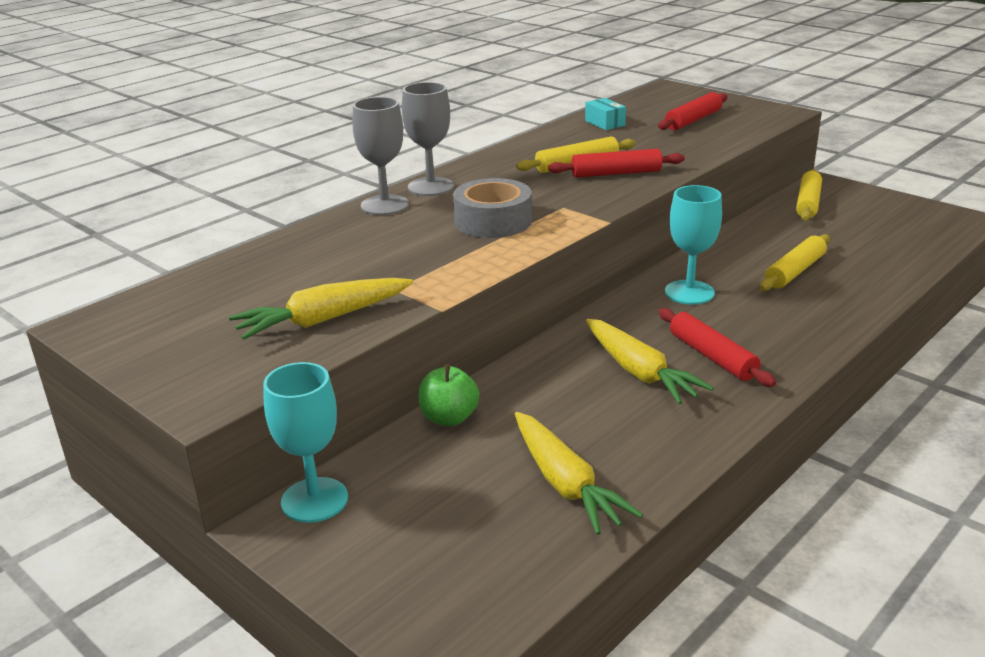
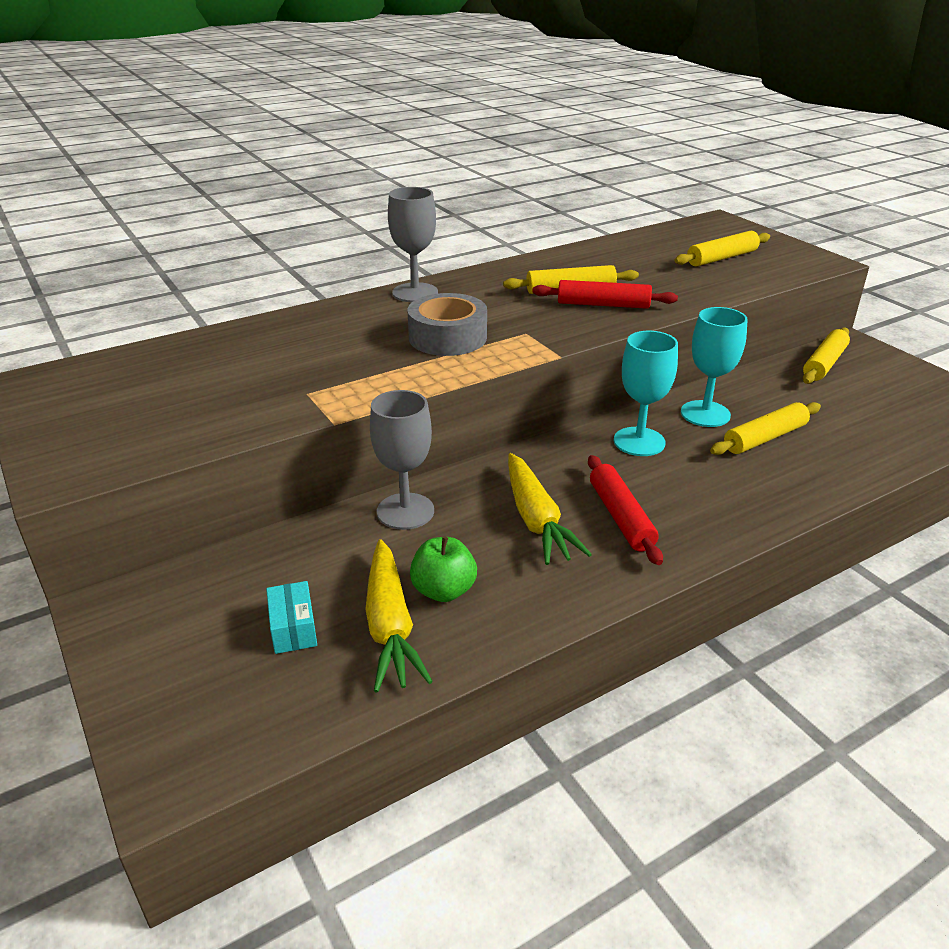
camera: 15 degrees right, 5 degrees up
(314, 500) = (155, 588): turquoise goblet -> turquoise goblet (705, 414)
(323, 320) = (222, 414): yellow carrot -> none
(384, 205) = (360, 305): grey goblet -> grey goblet (405, 511)
(449, 418) = (325, 530): green apple -> green apple (443, 590)
(605, 123) = (628, 249): turquoise box -> turquoise box (293, 628)
(693, 120) = (721, 258): red rolling pin -> yellow rolling pin

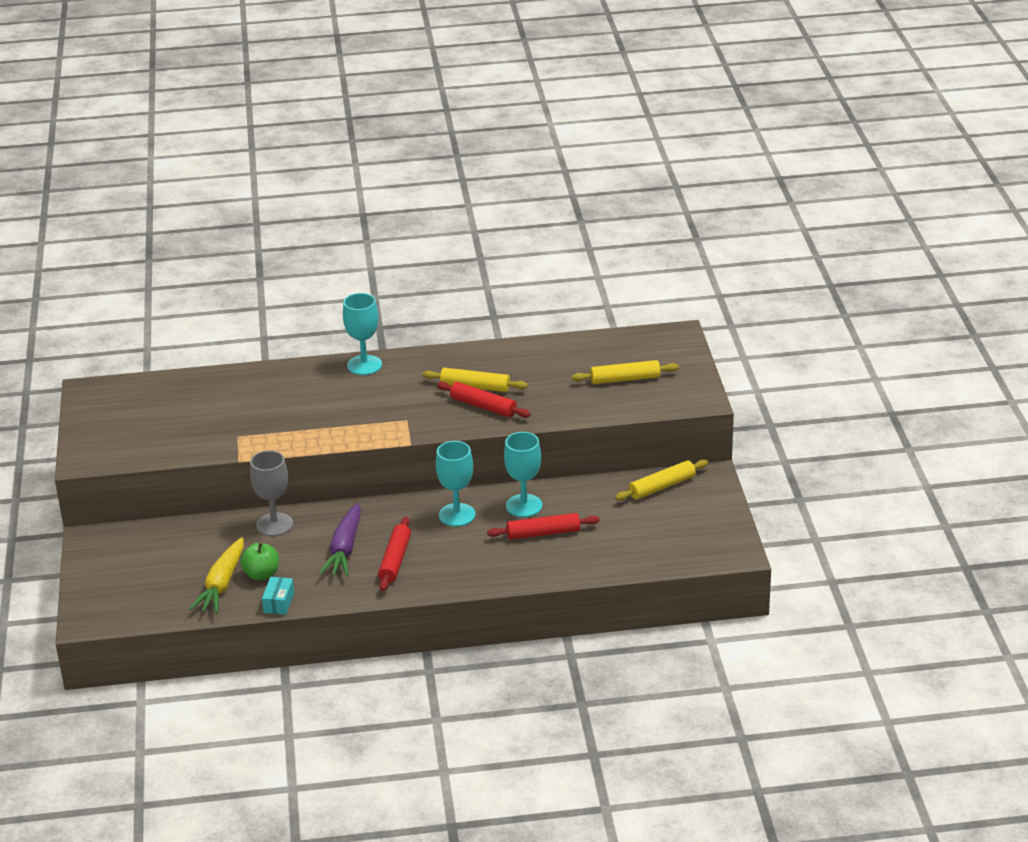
camera: 25 degrees right, 0 degrees up
(293, 628) = (174, 573): turquoise box -> turquoise box (279, 603)
(415, 293) = (364, 365): grey goblet -> turquoise goblet
(447, 337) = (353, 412): grey tape -> none
(536, 519) = (345, 549): yellow carrot -> purple carrot
(765, 438) = (543, 533): yellow rolling pin -> red rolling pin

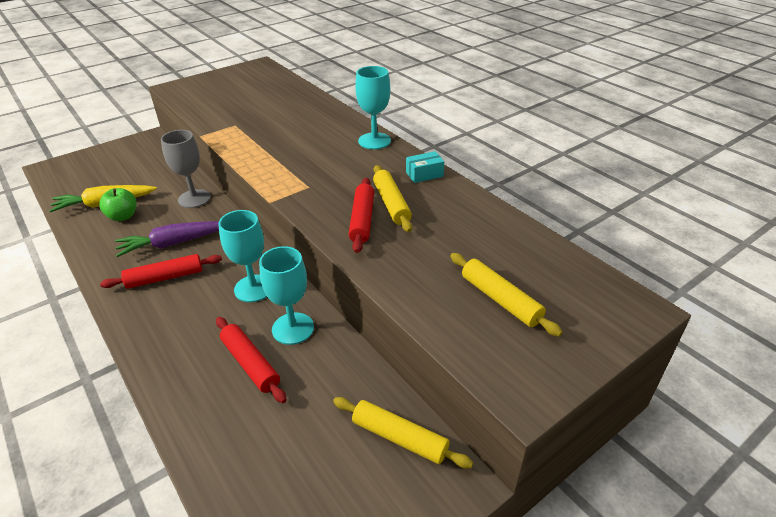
camera: 60 degrees right, 5 degrees up
(279, 603) = (84, 238): turquoise box -> turquoise box (424, 174)

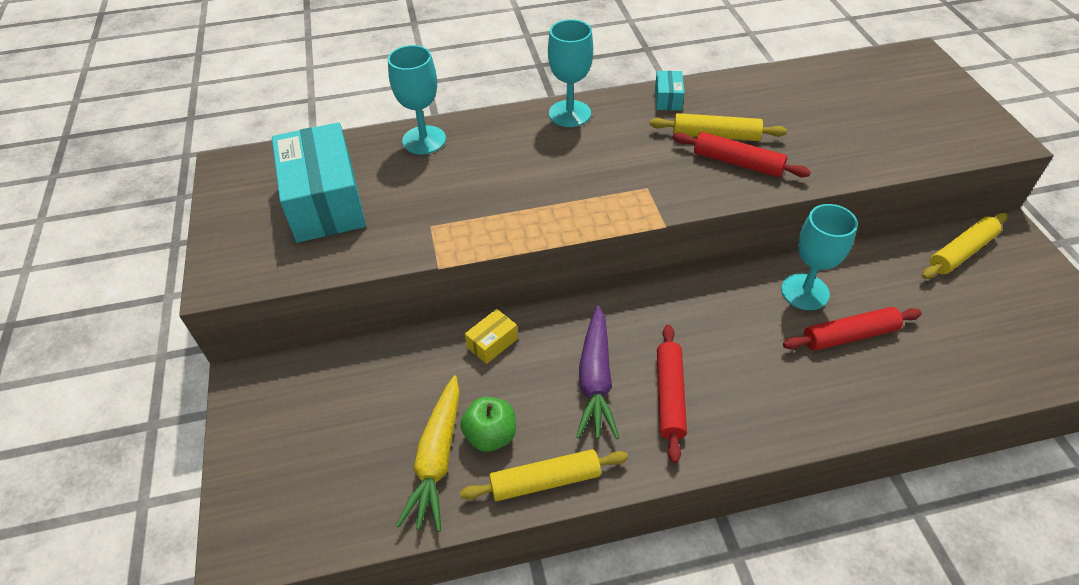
camera: 65 degrees left, 10 degrees up
(194, 199) = (492, 343): grey goblet -> yellow box
(242, 93) = (325, 202): none -> turquoise box
(253, 288) = (725, 312): turquoise goblet -> turquoise goblet (424, 140)
(500, 299) = (892, 115): yellow rolling pin -> yellow rolling pin (545, 480)

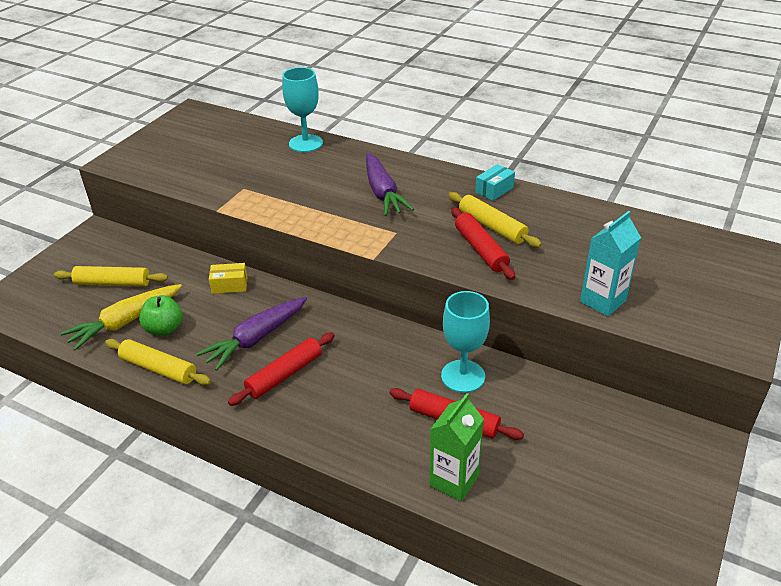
camera: 40 degrees right, 10 degrees down
(325, 202) = (211, 150): turquoise box -> none
(569, 114) = (413, 168): turquoise goblet -> none
(577, 153) = (382, 192): none -> purple carrot
(882, 156) = (603, 301): none -> turquoise carton
(915, 386) = (454, 480): none -> green carton
(961, 252) = (635, 429): yellow rolling pin -> yellow rolling pin (113, 283)

